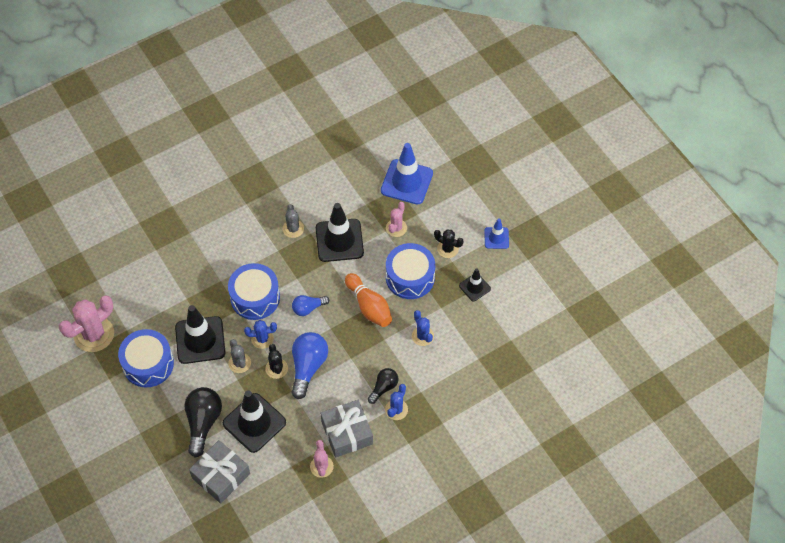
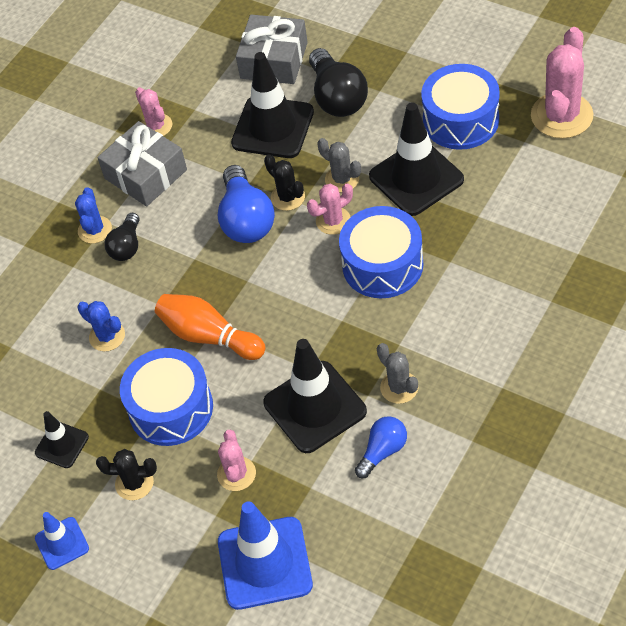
camera: 160 degrees right, 5 degrees down
(262, 339) = (333, 221): blue cactus -> pink cactus
(308, 308) = (296, 289): blue light bulb -> blue light bulb (383, 451)

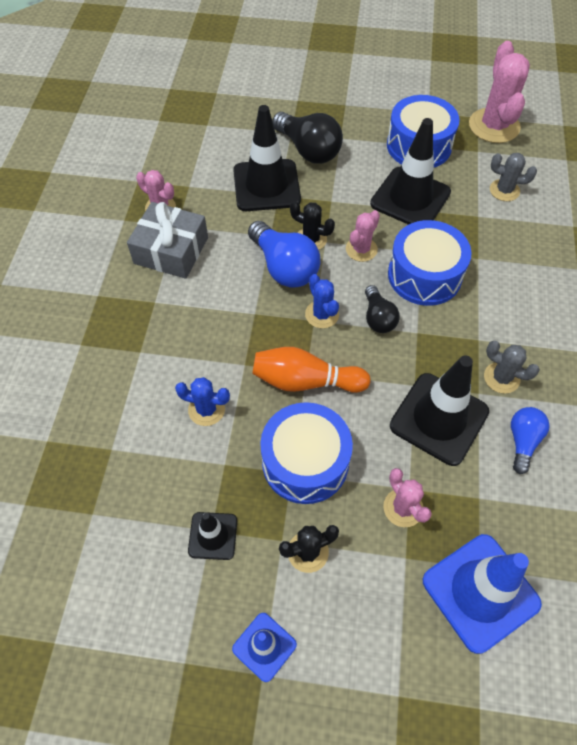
camera: 30 degrees left, 5 degrees up
(95, 230) = (146, 312): blue cactus -> blue cactus (322, 314)
(127, 246) = (184, 319): black light bulb -> black light bulb (378, 318)
(274, 60) = (238, 133): grey gift -> none
(342, 179) = (349, 213): grey cactus -> grey cactus (504, 190)

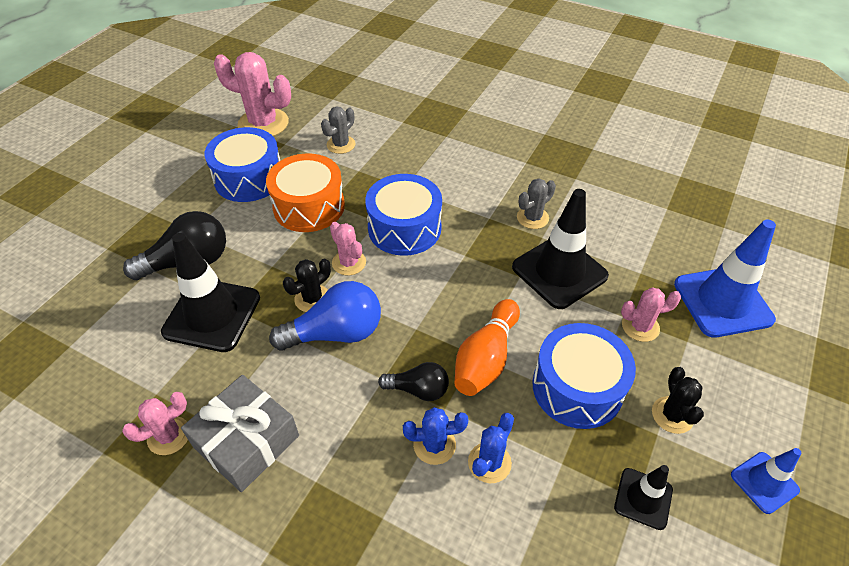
camera: 70 degrees left, 10 degrees down
(322, 314) = (412, 320): blue cactus -> blue cactus (434, 445)
(378, 318) = (436, 277): black light bulb -> black light bulb (418, 389)
(410, 198) = (309, 206): black traffic cone -> orange drum
(522, 441) = (595, 227): blue light bulb -> none

